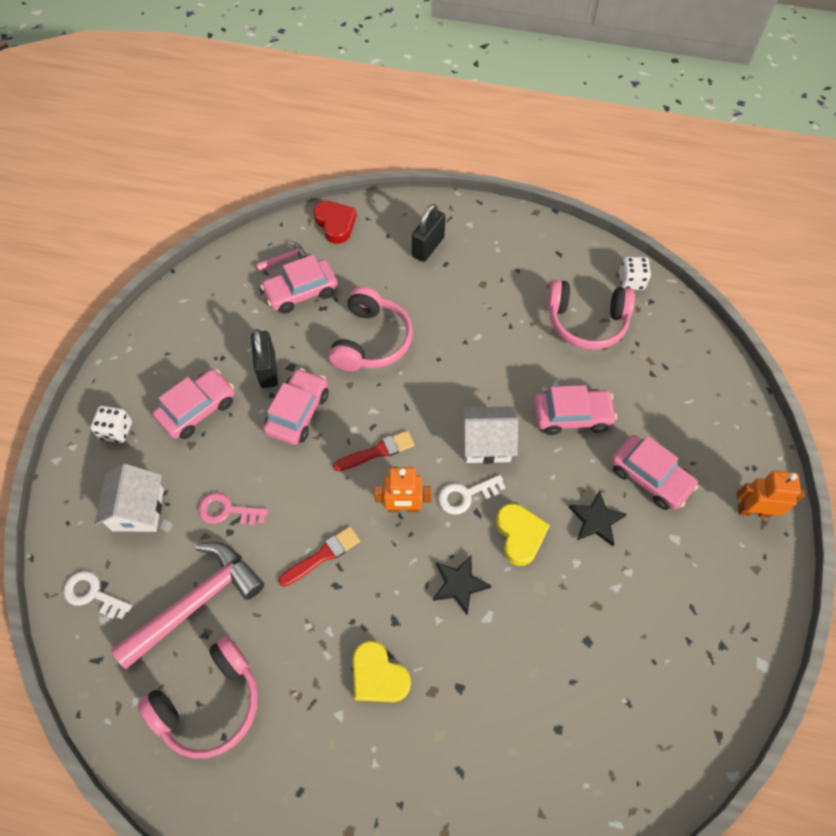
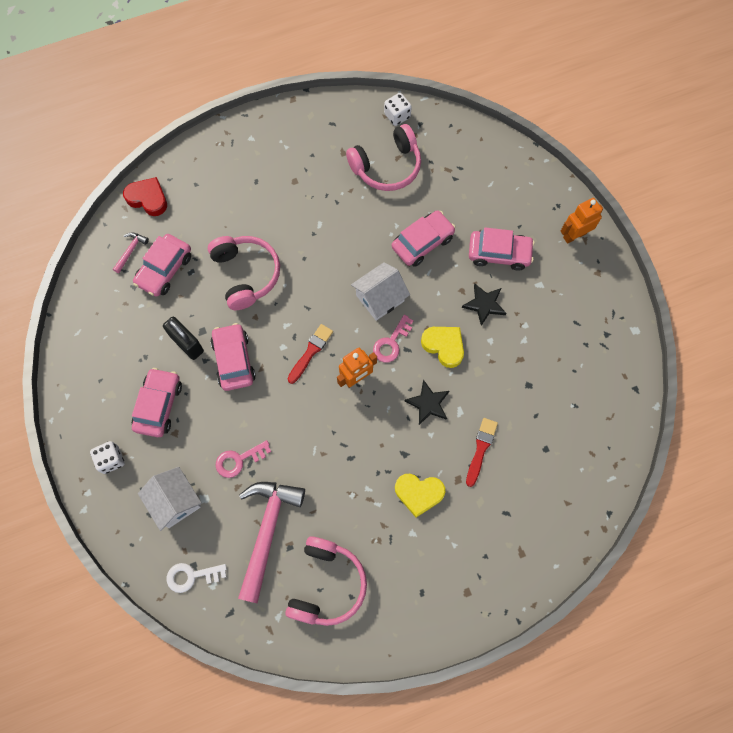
camera: 35 degrees left, 10 degrees up
(322, 555) = (327, 445): red brush -> red brush (481, 449)
(428, 247) = (233, 175): black padlock -> none
(465, 495) = (391, 343): white key -> pink key

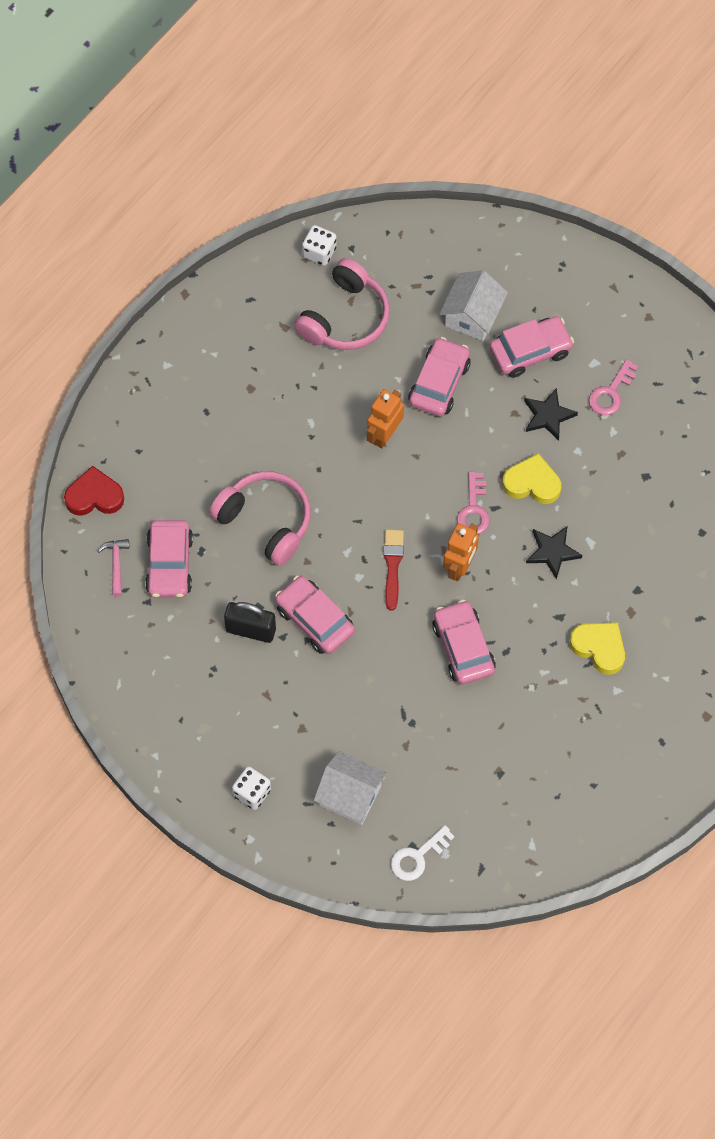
camera: 30 degrees left, 5 degrees down
(158, 405) = (264, 710): pink car -> pink car (463, 647)
(239, 460) = (389, 718): pink key -> pink key (611, 393)
(267, 531) = (467, 771): pink hammer -> none
(326, 584) = (561, 787): pink headphones -> none
(380, 298) = (431, 468): white house -> white house (472, 316)
(419, 493) = (599, 648): yellow heart -> yellow heart turned 120 degrees counterclockwise
(481, 449) = (635, 568): red brush -> none
(574, 235) = (599, 288): orange robot -> orange robot (384, 434)

